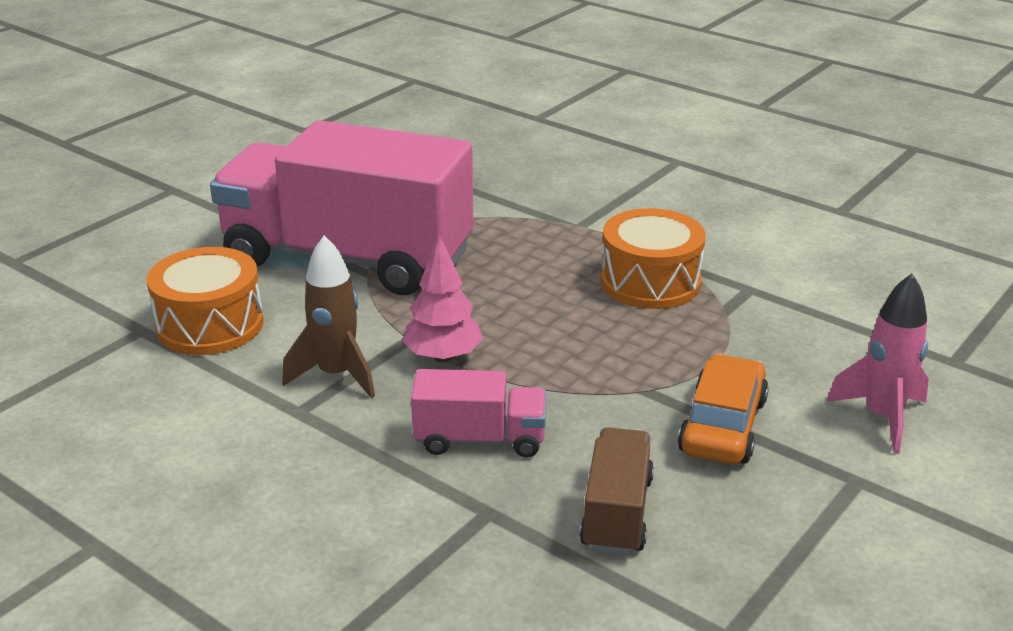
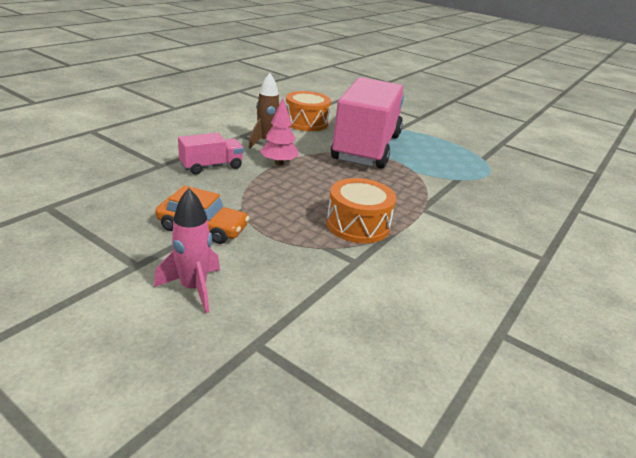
camera: 85 degrees right, 0 degrees up
(480, 439) = (211, 166): pink truck -> pink truck turned 120 degrees counterclockwise
(617, 513) = (144, 191): brown truck -> none

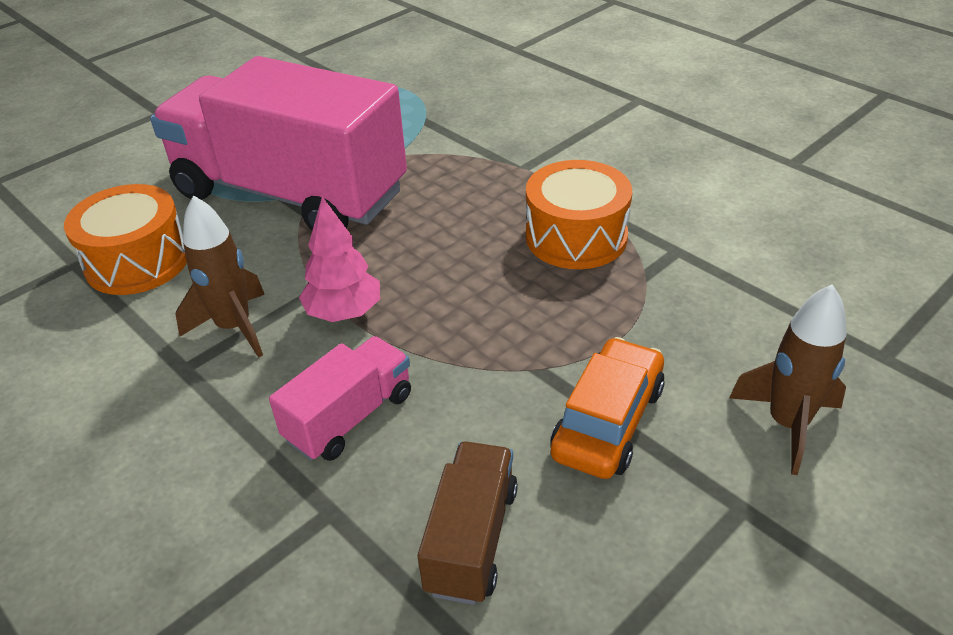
camera: 75 degrees left, 10 degrees up
(138, 192) = (471, 539): none -> brown truck
(193, 288) = (787, 424): pink rocket -> brown rocket
(211, 166) = (349, 417): pink truck -> pink truck turned 60 degrees clockwise

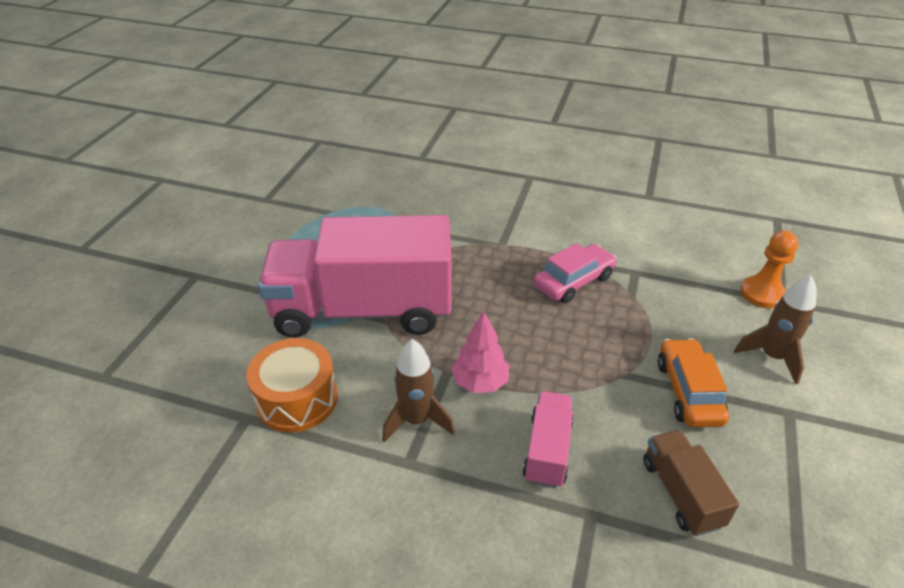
camera: 30 degrees left, 0 degrees up
(576, 237) = (573, 281): orange drum -> pink car
(857, 336) = (762, 293): none -> orange pawn

